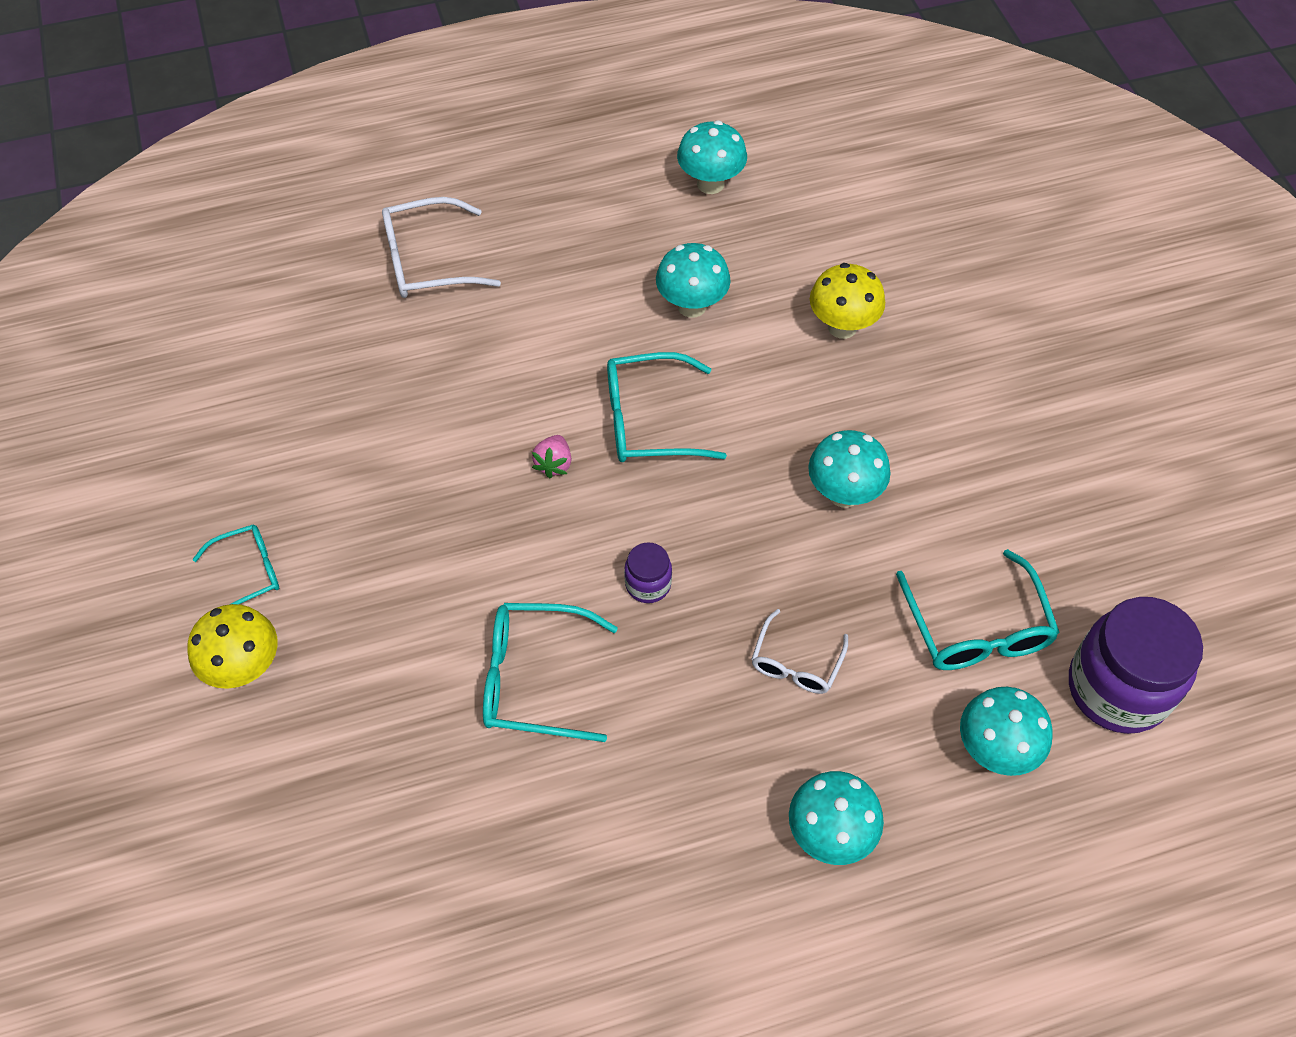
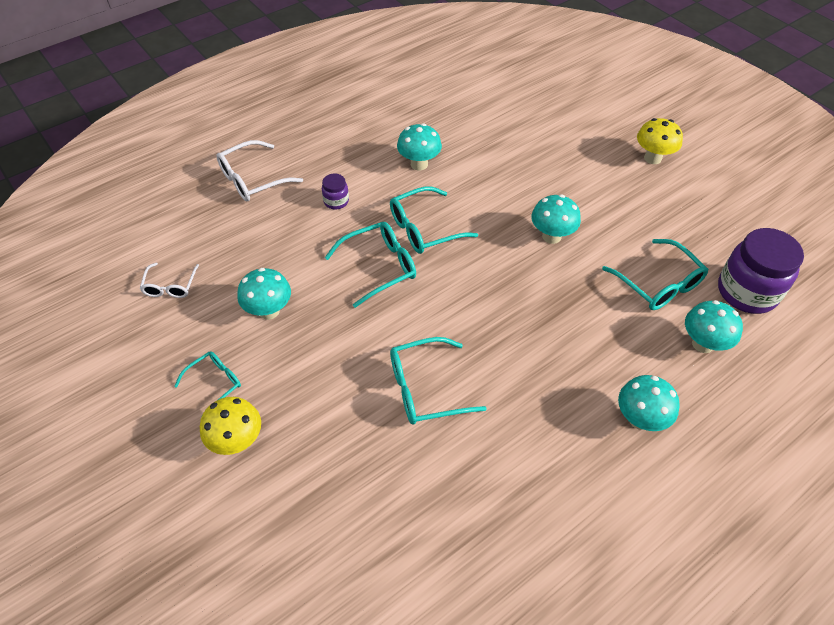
camera: 20 degrees left, 5 degrees down
(554, 464) = (380, 267): pink strawberry -> turquoise glasses
(648, 584) = (467, 315): purple jar -> purple jar (336, 201)
(710, 184) = (399, 102): turquoise mushroom -> turquoise mushroom (269, 311)
(796, 663) = (572, 332): white glasses -> white glasses (170, 286)
(842, 327) = (507, 154): yellow mushroom -> yellow mushroom (652, 158)

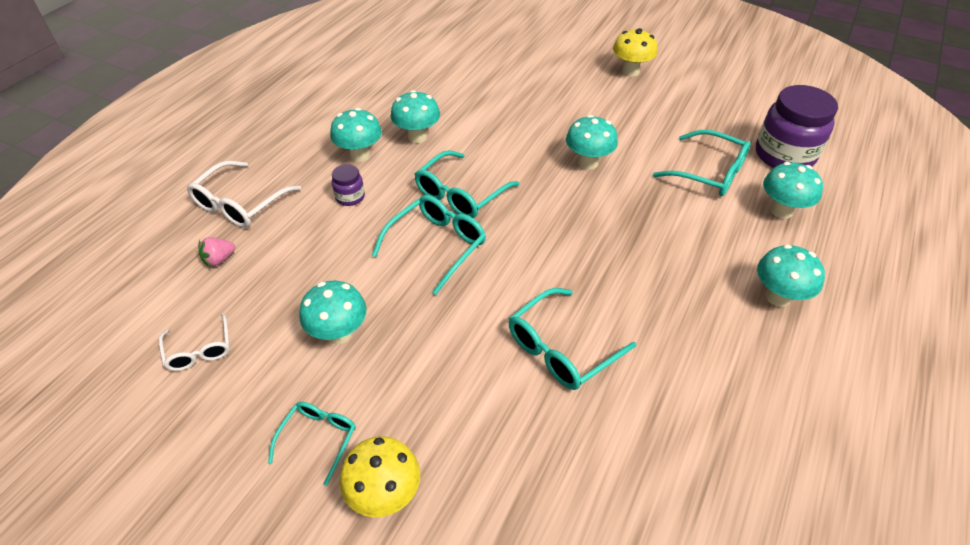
camera: 25 degrees left, 5 degrees down
(216, 221) = (219, 259): none -> pink strawberry
(363, 166) = (360, 155): none -> turquoise mushroom

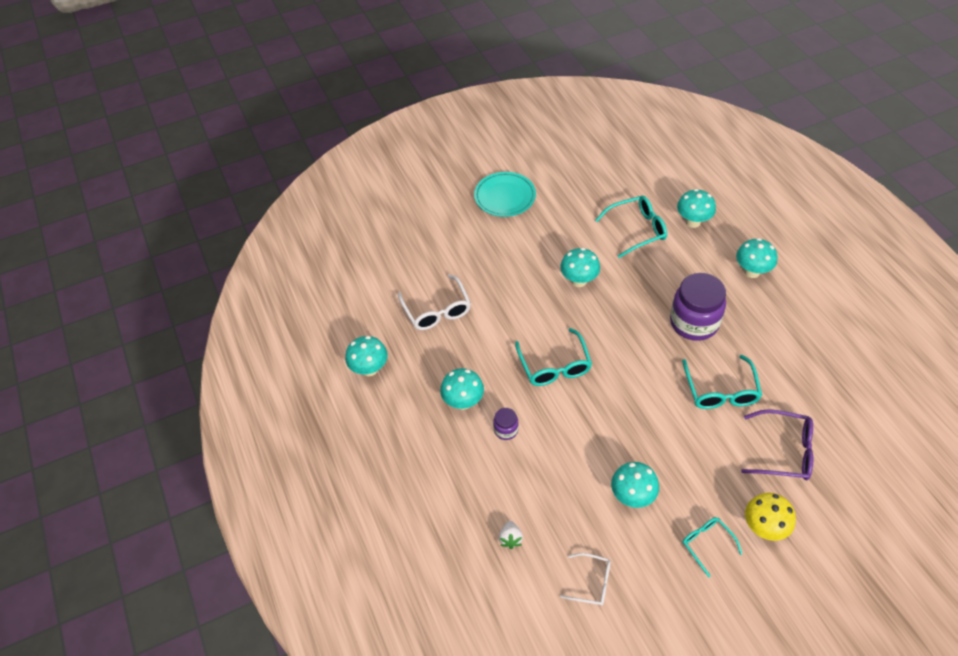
camera: 50 degrees left, 5 degrees up
(219, 259) = (510, 538): pink strawberry -> white strawberry
(240, 204) = (458, 502): white glasses -> white glasses (437, 310)
(417, 137) = (471, 357): turquoise mushroom -> turquoise mushroom (369, 369)
(437, 245) = (593, 405): turquoise glasses -> none
(527, 463) = (784, 451): none -> purple glasses
(630, 71) = (505, 197): yellow mushroom -> turquoise plate
(784, 155) = (650, 186): purple jar -> purple jar (694, 322)

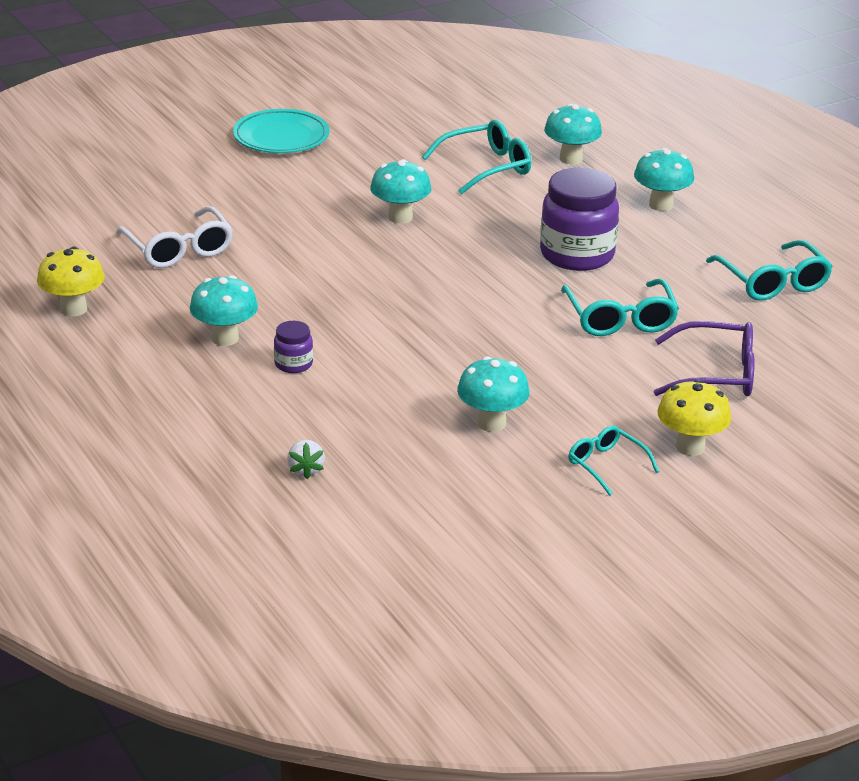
camera: 10 degrees left, 20 degrees down
(369, 369) = (73, 309): turquoise mushroom -> yellow mushroom
(554, 366) = (366, 300): turquoise glasses -> turquoise glasses (773, 282)
(592, 583) = (434, 508): white glasses -> none

